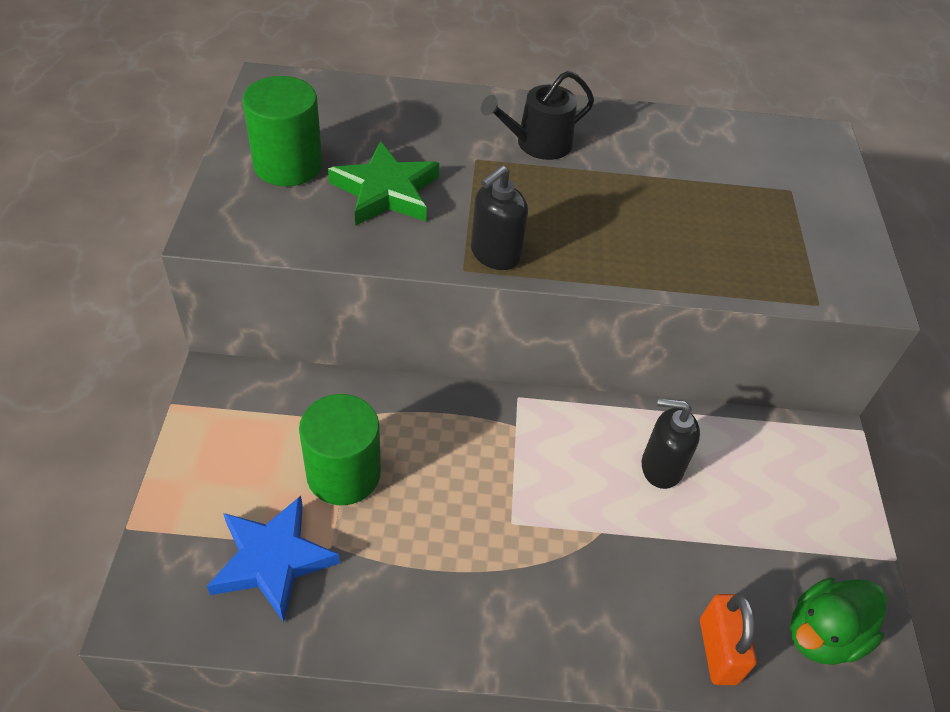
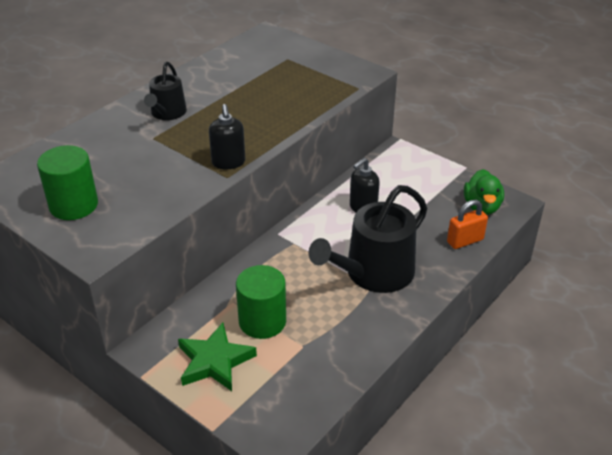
camera: 50 degrees left, 10 degrees down
(273, 560) = (290, 373): blue star -> none
(386, 191) = (140, 178): green star -> green star (214, 361)
(537, 557) = (373, 273): none -> black watering can
(718, 651) = (465, 241): orange padlock -> orange padlock turned 60 degrees counterclockwise

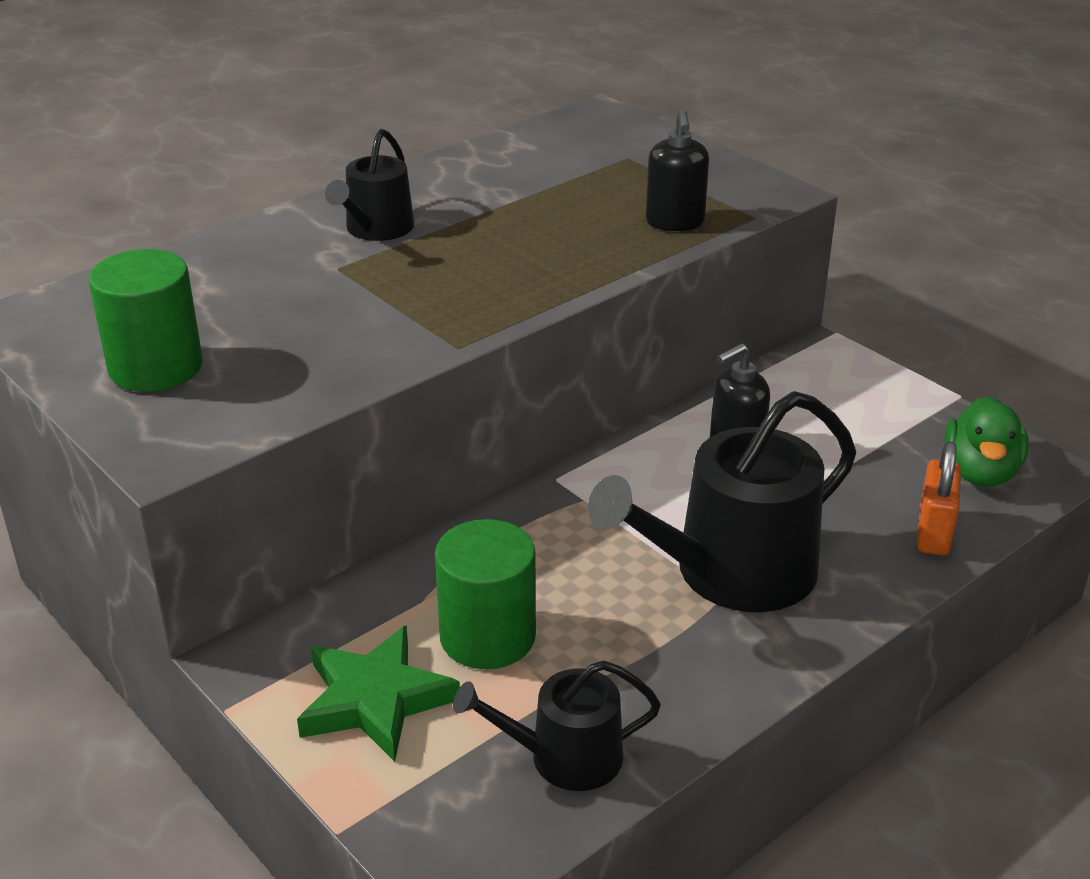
camera: 10 degrees right, 5 degrees down
(228, 162) = (467, 322): black soap dispenser -> black soap dispenser (675, 222)
(313, 377) = (564, 757): none -> black watering can
(465, 241) = (933, 532): orange padlock -> orange padlock turned 60 degrees counterclockwise

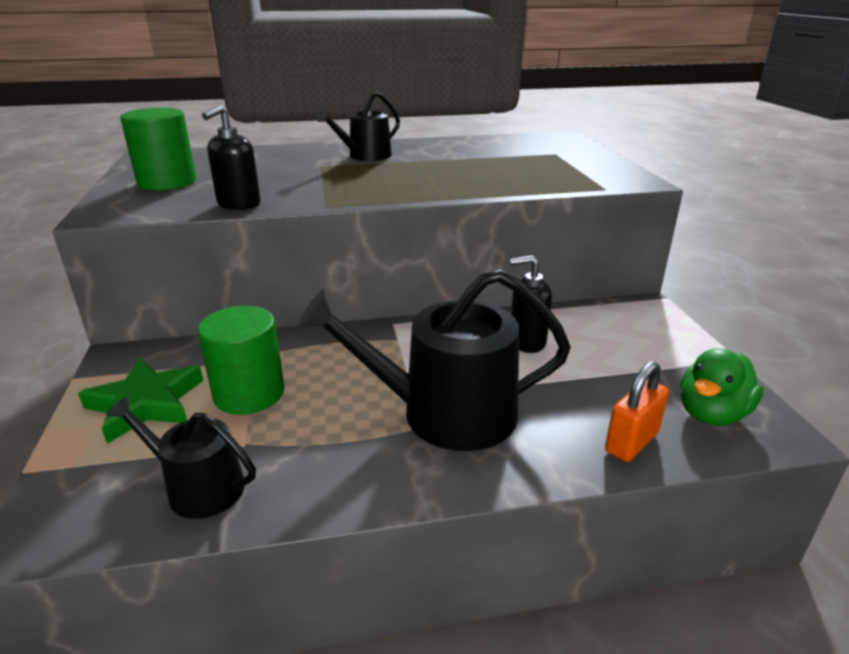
camera: 30 degrees right, 5 degrees down
(675, 222) = (545, 182): black soap dispenser -> black soap dispenser (238, 204)

